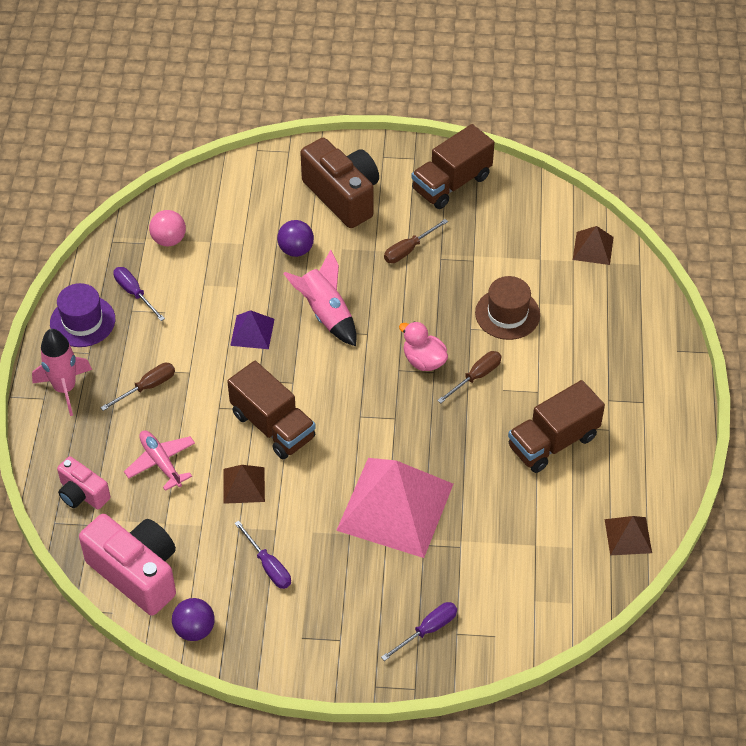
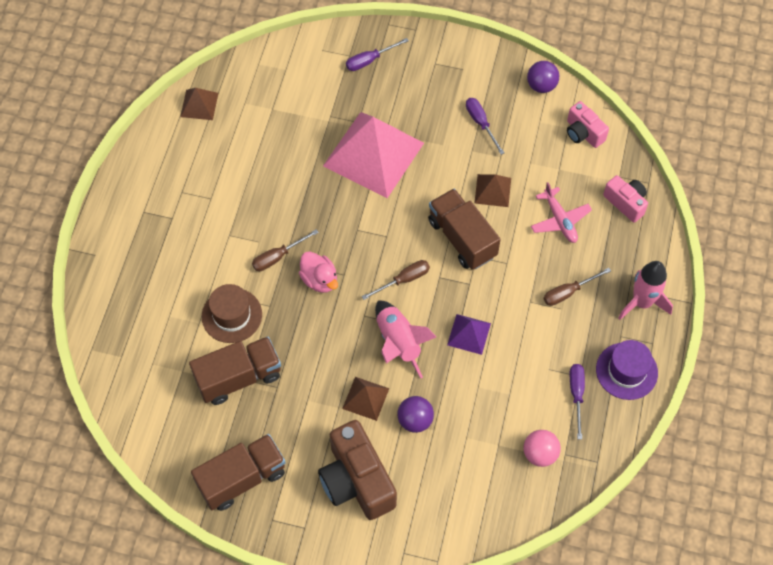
camera: 170 degrees left, 10 degrees up
(134, 293) = (576, 395): purple screwdriver -> purple screwdriver turned 150 degrees counterclockwise
(137, 573) = (583, 133): pink camera -> pink camera, size x0.56
(408, 249) = (305, 402): brown screwdriver -> brown screwdriver (403, 280)
(553, 442) = (231, 188): brown truck -> brown truck (239, 377)
(593, 248) = (128, 375): brown pyramid -> brown pyramid (365, 398)

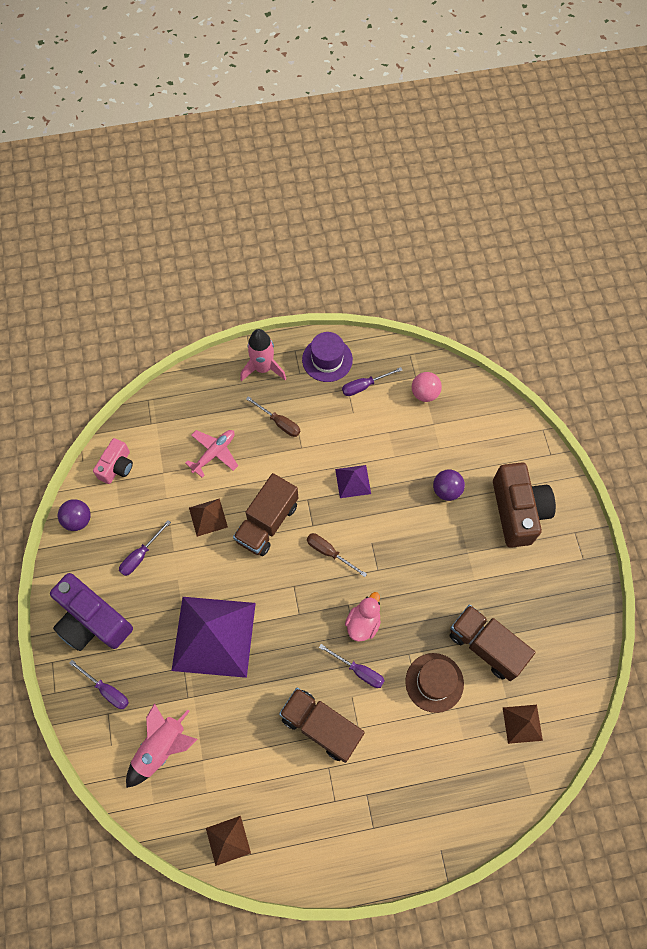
camera: 115 degrees left, 5 degrees up
(242, 478) = (566, 598): brown truck -> brown truck (321, 726)
(278, 257) = (358, 671): brown screwdriver -> purple screwdriver
(356, 481) = (518, 511): brown camera -> brown camera turned 45 degrees counterclockwise
(365, 398) = (449, 535): brown pyramid -> brown pyramid (522, 724)
(373, 154) = (213, 636): pink pyramid -> purple pyramid
(398, 342) = (388, 531): pink rocket -> pink rocket (161, 748)
(437, 68) = (93, 621): none -> purple camera
(626, 203) = (175, 410): pink camera -> none

